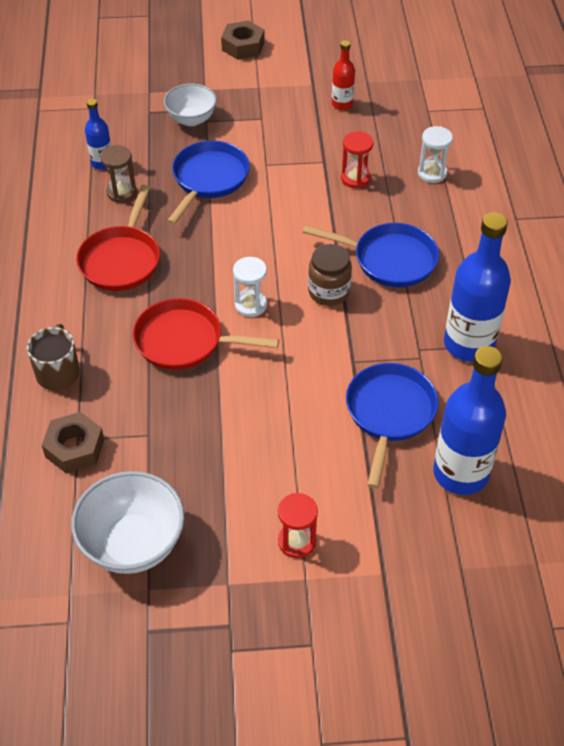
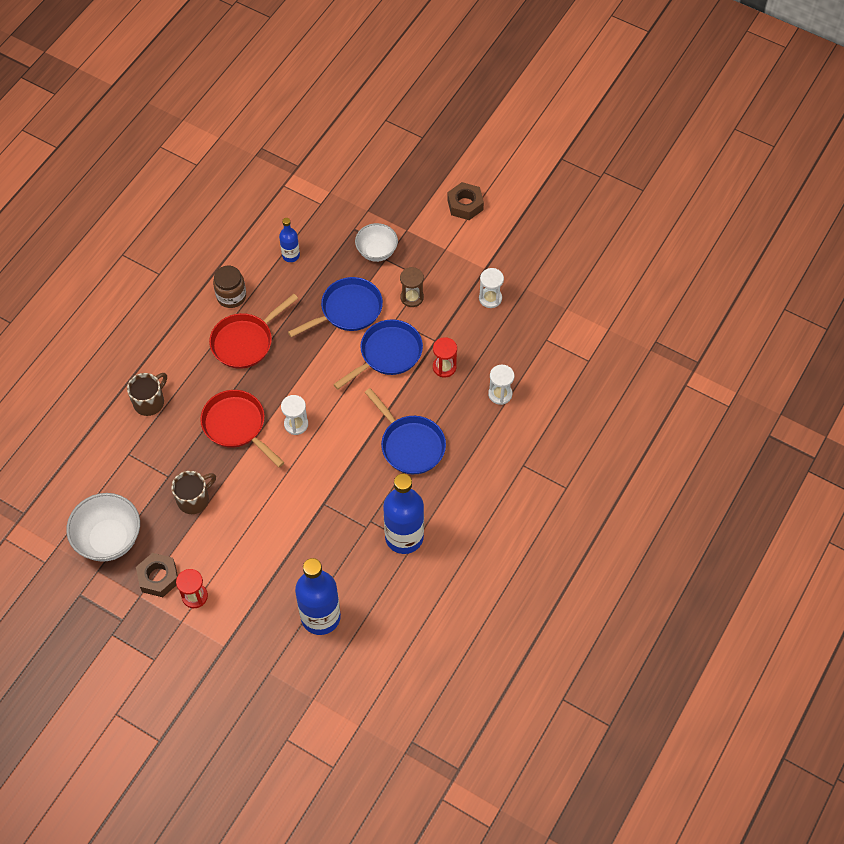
camera: 35 degrees right, 10 degrees up
(75, 448) = (122, 459): brown nut -> brown nut (158, 577)
(121, 192) = (285, 287): brown hourglass -> brown hourglass (412, 297)
(202, 440) = (194, 499): none -> brown mug
(329, 292) = (351, 445): brown jar -> brown jar (231, 296)
(342, 104) = (490, 298): red bottle -> white hourglass
(389, 414) = (314, 552): blue pan -> blue pan (387, 354)

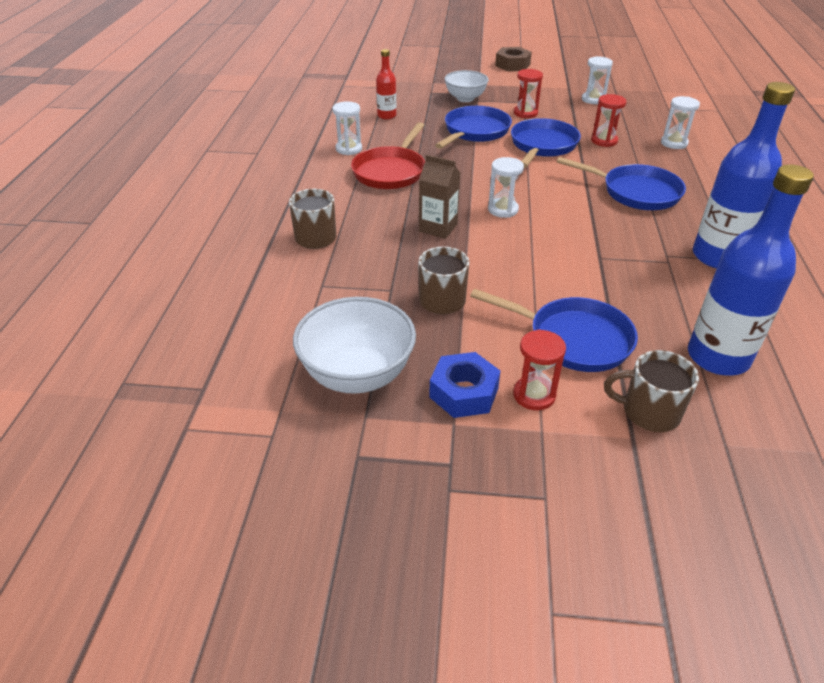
camera: 25 degrees left, 20 degrees down
(158, 577) = (464, 392): brown nut -> blue nut
(231, 296) = (349, 149): brown jar -> white hourglass
(237, 426) = (438, 228): red pan -> brown carton
(247, 635) = (649, 412): none -> brown mug
(248, 566) = (573, 339): none -> blue pan
(291, 255) = (386, 116): blue bottle -> red bottle
(412, 297) = (525, 113): brown hourglass -> red hourglass

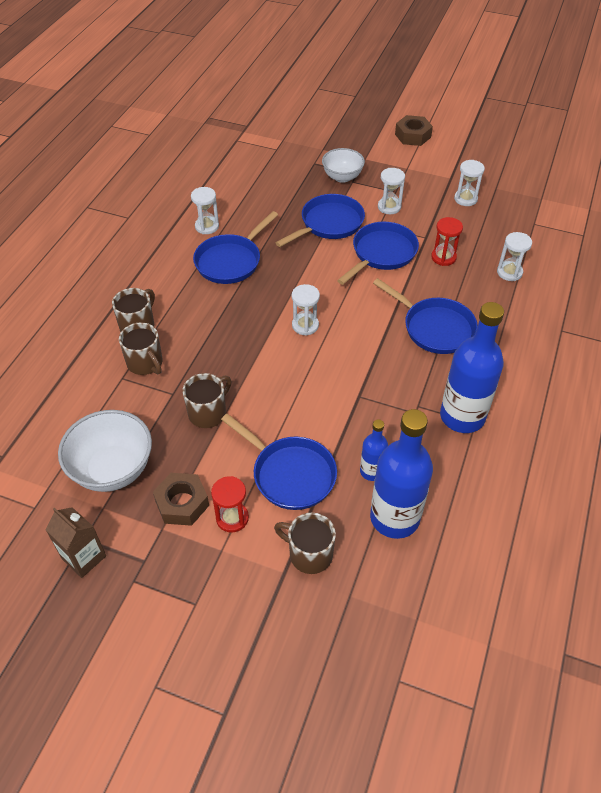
camera: 15 degrees right, 10 degrees up
(343, 268) = (145, 363): none -> brown mug
(386, 116) = (258, 189): red bottle -> none
(391, 171) = (231, 261): red pan -> blue pan
(438, 228) = (240, 335): brown carton -> brown carton (84, 557)
(464, 392) = (182, 503): blue nut -> brown nut
(525, 113) = (389, 207): red hourglass -> white hourglass
(661, 320) = (371, 471): none -> blue bottle

